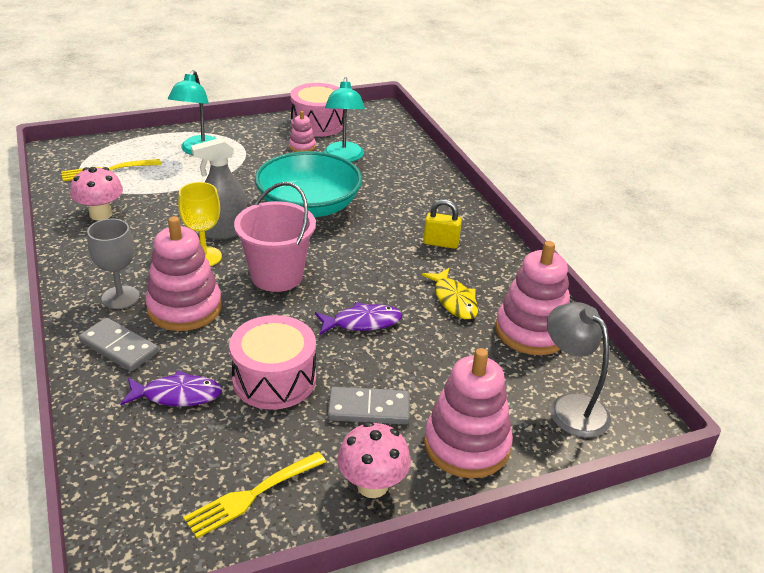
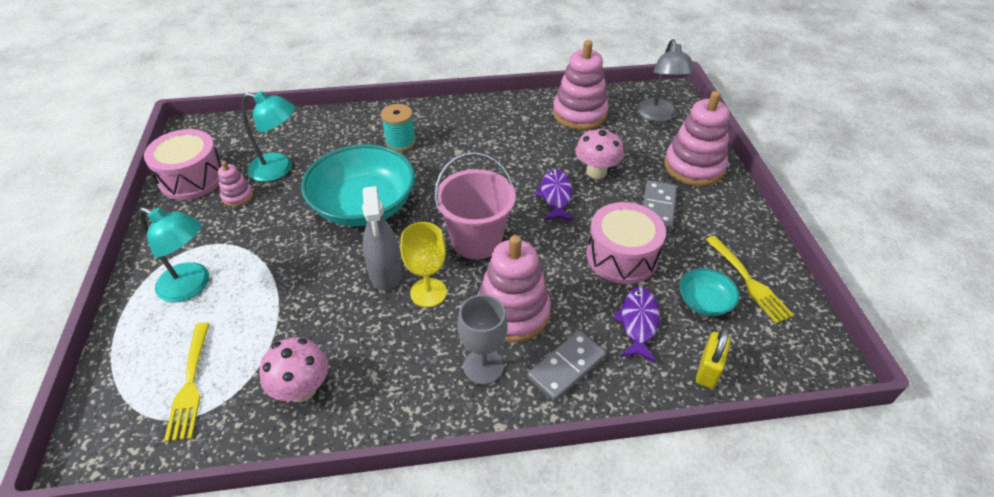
camera: 75 degrees left, 10 degrees up
(212, 450) = (704, 301): none -> turquoise bowl
(372, 485) = (733, 217): pink mushroom -> pink mushroom (596, 172)
(410, 211) = (400, 142): none -> turquoise spool
(441, 243) = (456, 134): yellow padlock -> yellow padlock (708, 370)
(454, 300) = (536, 142): yellow fish -> none
(570, 407) = (658, 116): grey lamp -> grey lamp turned 75 degrees counterclockwise

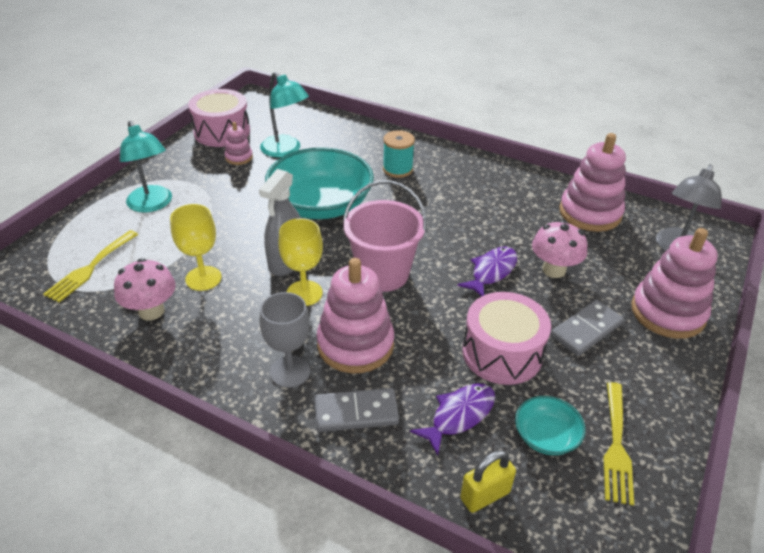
camera: 35 degrees right, 5 degrees down
(322, 330) = (203, 278): none -> yellow goblet

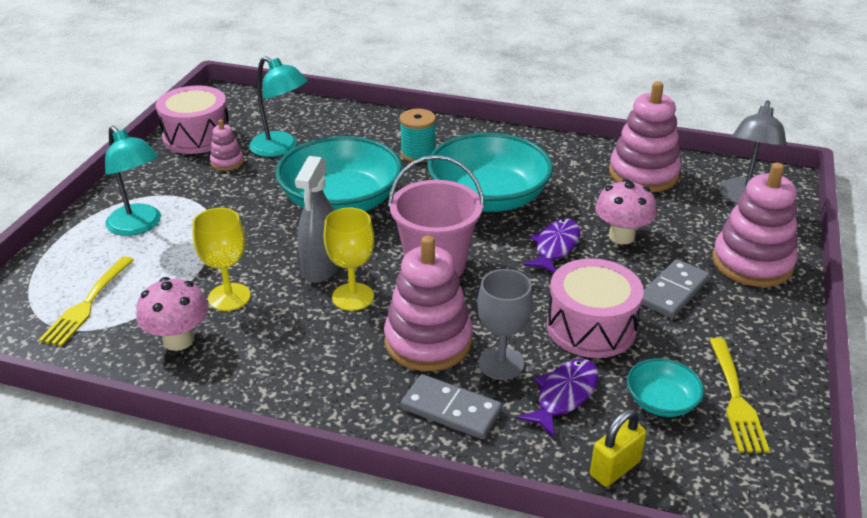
camera: 10 degrees left, 5 degrees down
(290, 371) = (363, 379): grey goblet -> grey goblet (501, 363)
(356, 413) = (451, 410): grey domino -> grey domino turned 45 degrees clockwise
(446, 217) = (488, 198): none -> turquoise bowl

